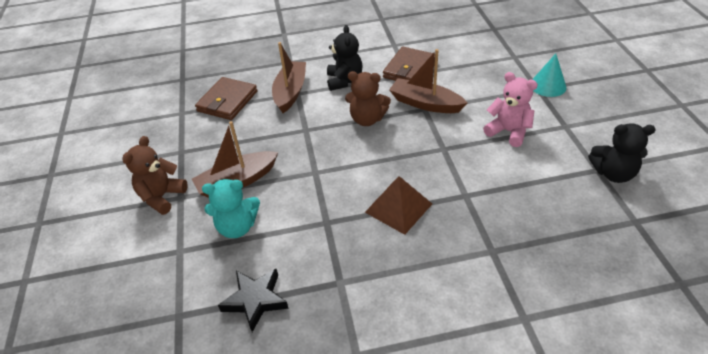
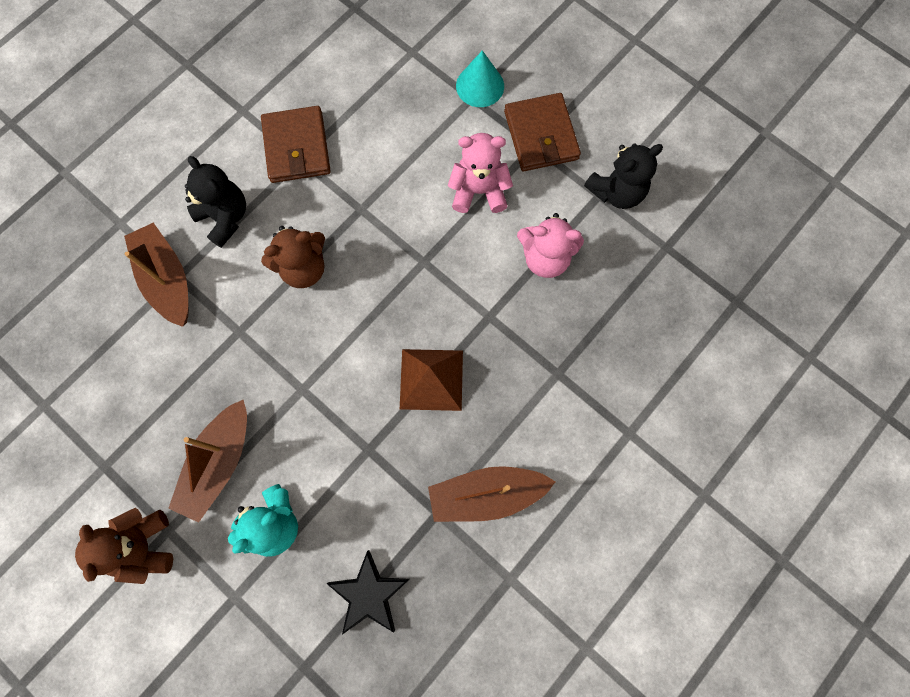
camera: 40 degrees left, 30 degrees up
(227, 101) = (92, 347): brown wallet -> brown wallet (541, 135)
(425, 103) = (356, 199): brown boat -> brown boat (486, 494)
(531, 184) = (545, 258): none -> pink teddy bear

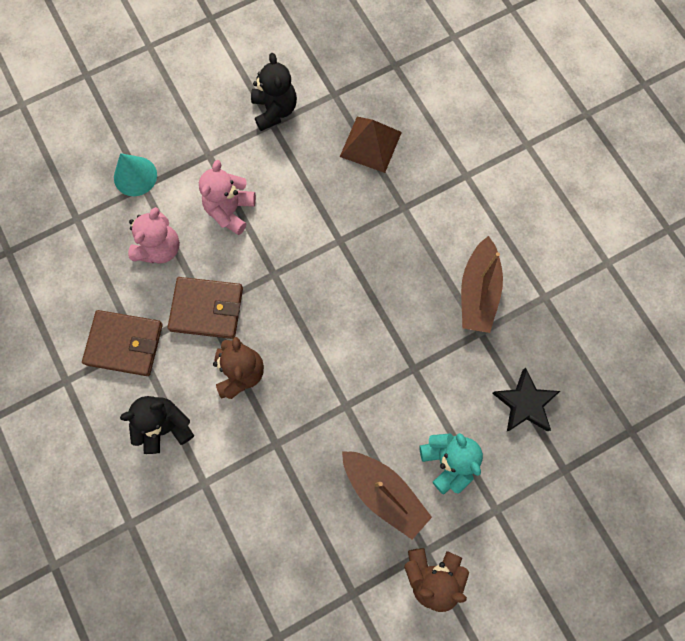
camera: 70 degrees left, 0 degrees up
(167, 279) = (203, 494): brown boat -> none
(431, 379) = (374, 301): brown pyramid -> brown pyramid (370, 144)
(541, 135) = (202, 146): brown wallet -> brown wallet (207, 309)
(545, 258) = (308, 182): pink teddy bear -> pink teddy bear (160, 248)

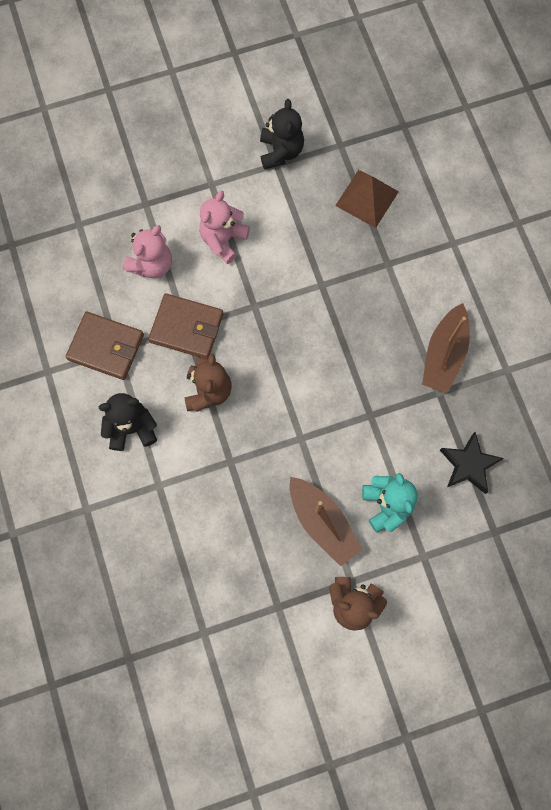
camera: 10 degrees right, 0 degrees up
(135, 176) = (139, 193): turquoise cone -> none

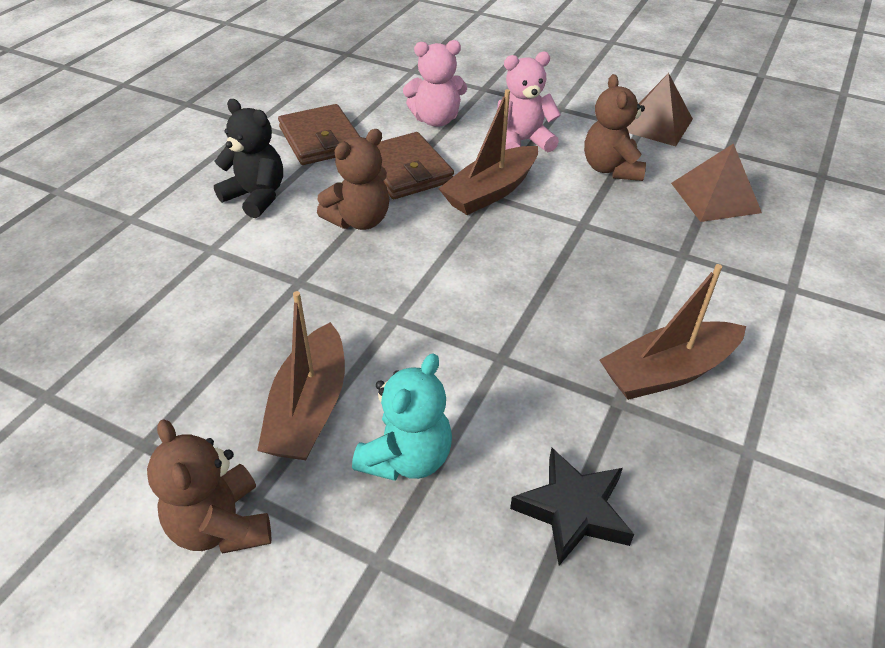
camera: 45 degrees right, 30 degrees down
(251, 302) = (490, 192): none -> brown boat
(281, 152) = (655, 124): black teddy bear -> brown pyramid
(294, 221) = (611, 169): none -> brown teddy bear

